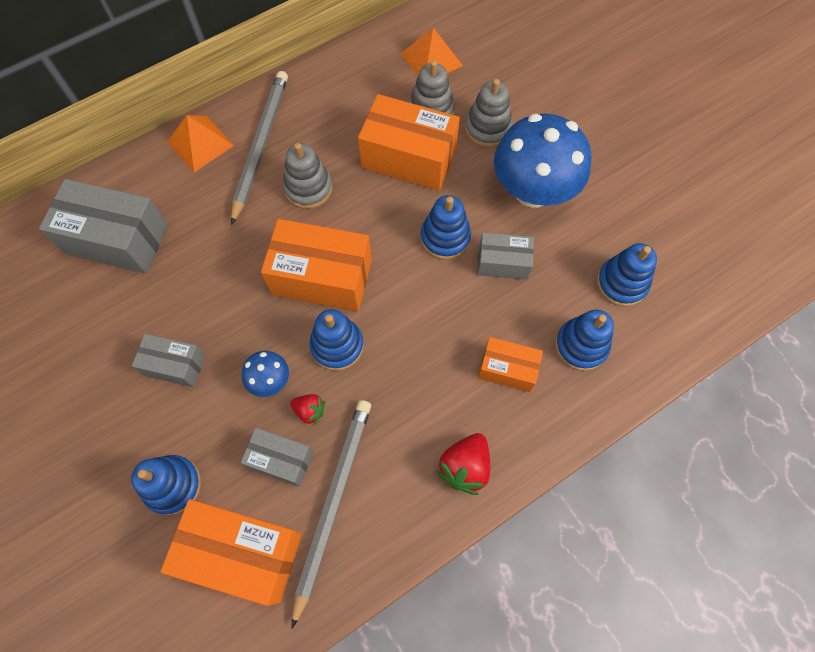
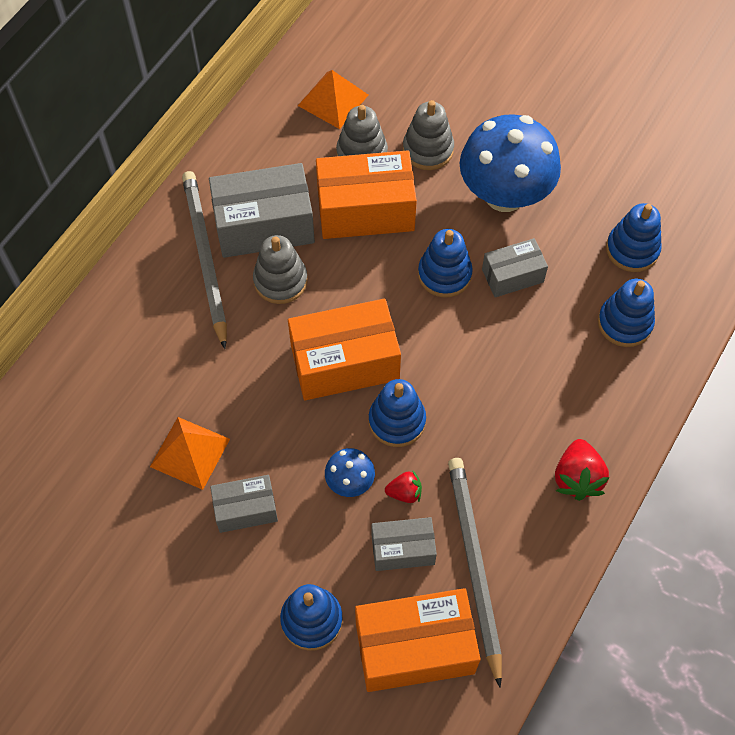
camera: 25 degrees left, 5 degrees down
(117, 239) = (109, 413): grey box -> grey box (264, 225)
(200, 143) = (139, 280): orange pyramid -> orange pyramid (190, 452)
(507, 369) = (569, 373): orange box -> none

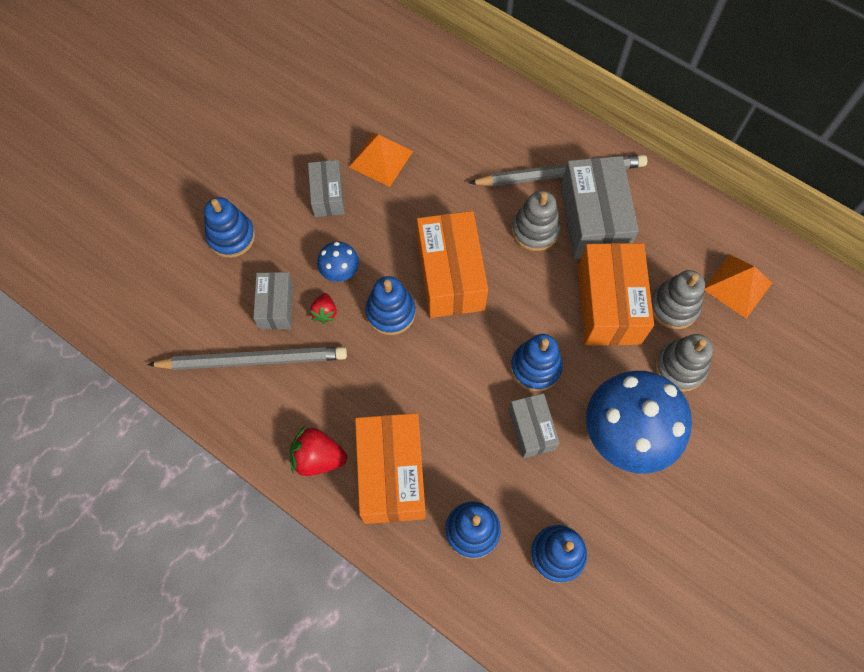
camera: 95 degrees right, 5 degrees up
(414, 648) = (195, 308): orange box -> orange box (391, 474)

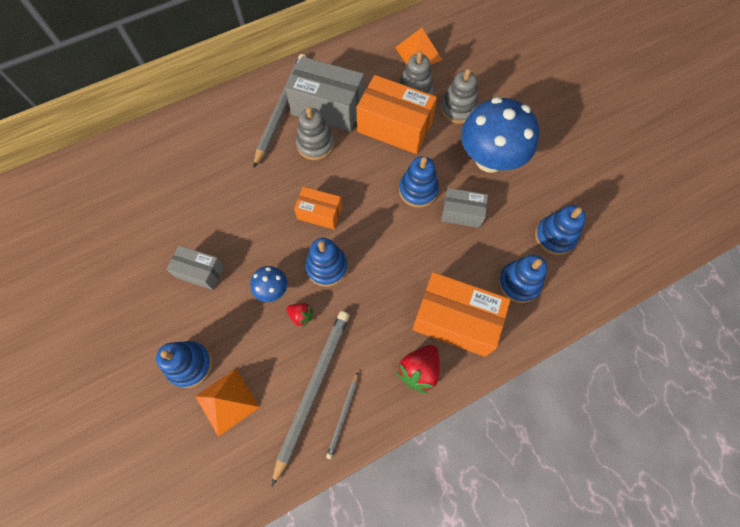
camera: 65 degrees left, 0 degrees up
(239, 401) = (343, 416): none -> grey pencil
(276, 306) = (275, 352): grey box -> none
(381, 159) = (193, 219): orange pyramid -> orange pyramid (227, 401)
(450, 275) = (320, 213): orange box -> orange box, size x0.57

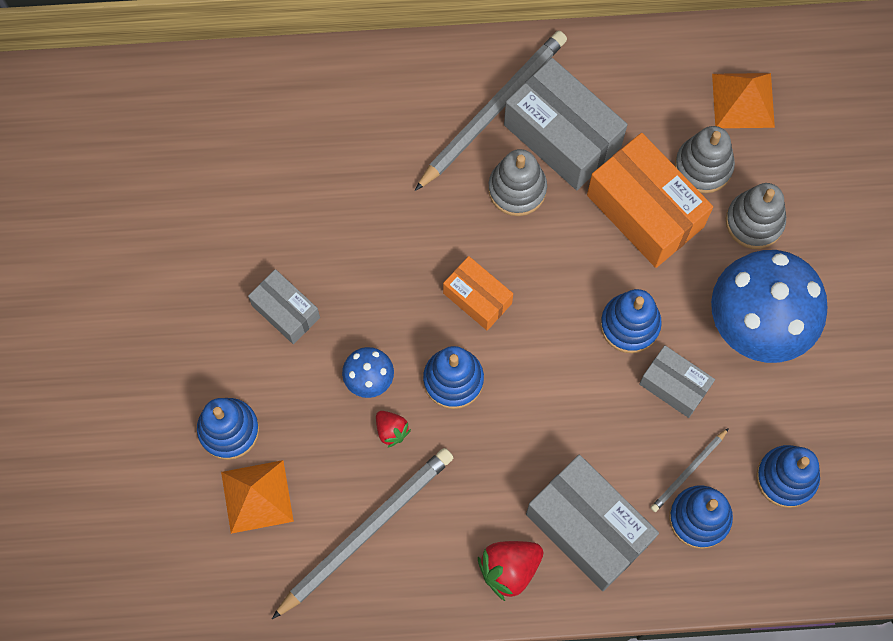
camera: 25 degrees right, 5 degrees up
(343, 416) = (389, 579): grey pencil -> grey pencil (688, 471)
(455, 320) = (588, 528): orange box -> grey box

